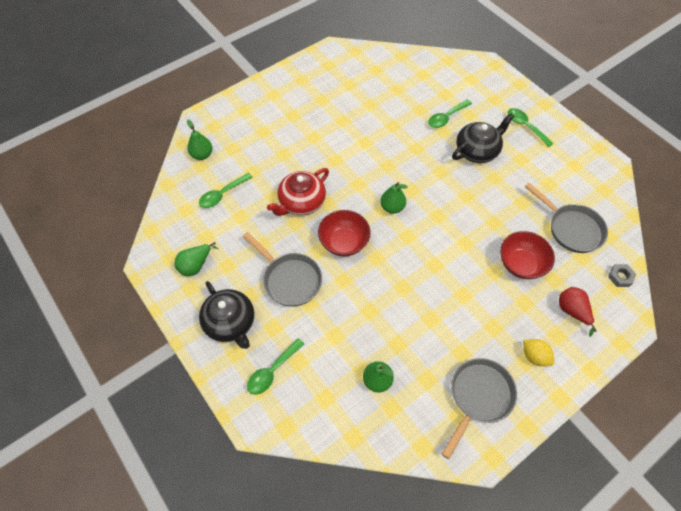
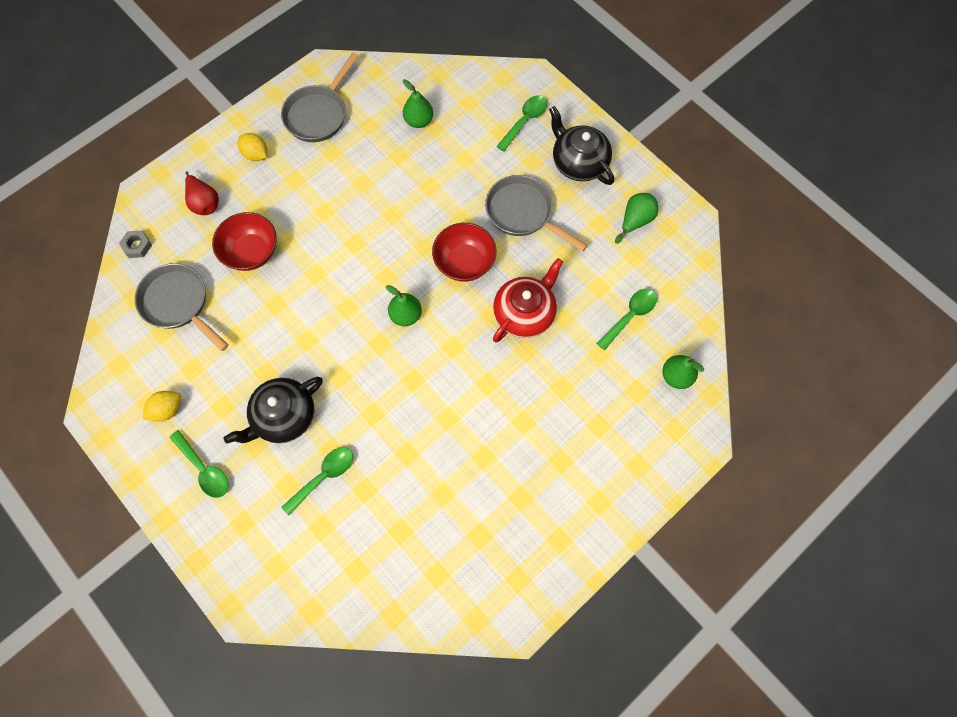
camera: 175 degrees right, 10 degrees up
(559, 160) = (167, 410): none -> yellow lemon

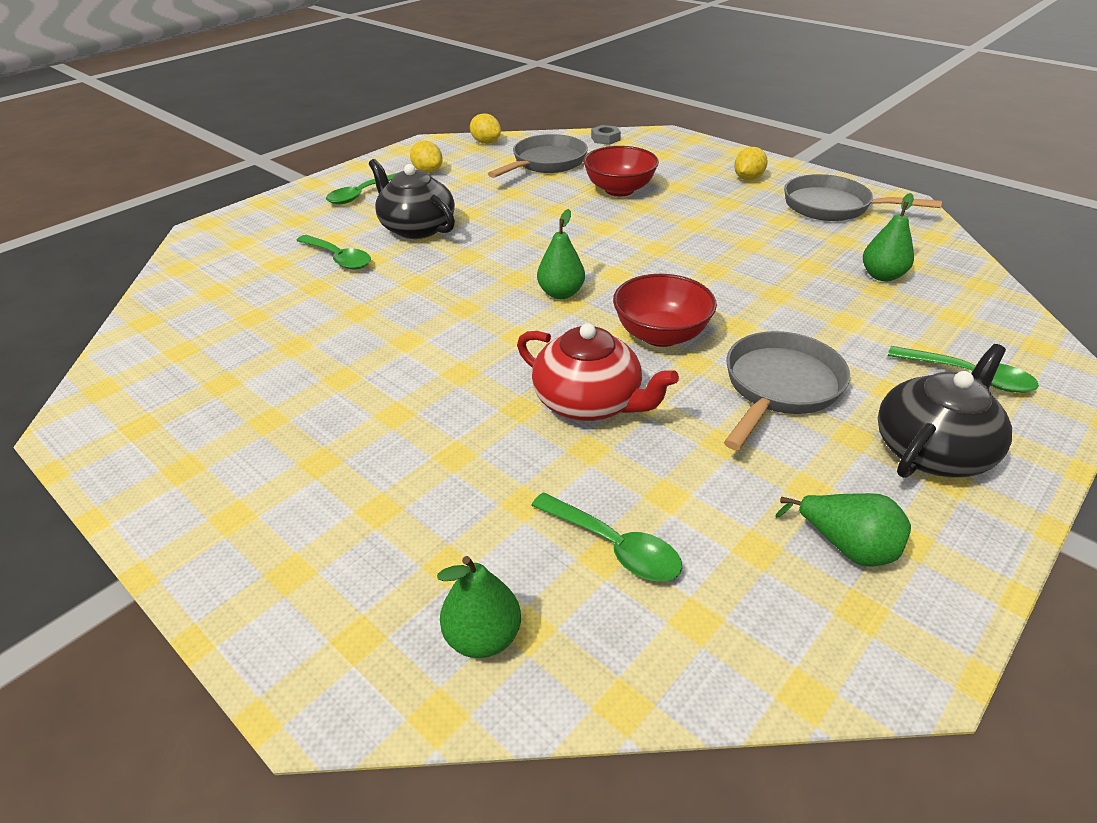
camera: 85 degrees right, 30 degrees down
(111, 354) = (486, 142): none -> yellow lemon
(204, 203) = (670, 161): red pear -> none

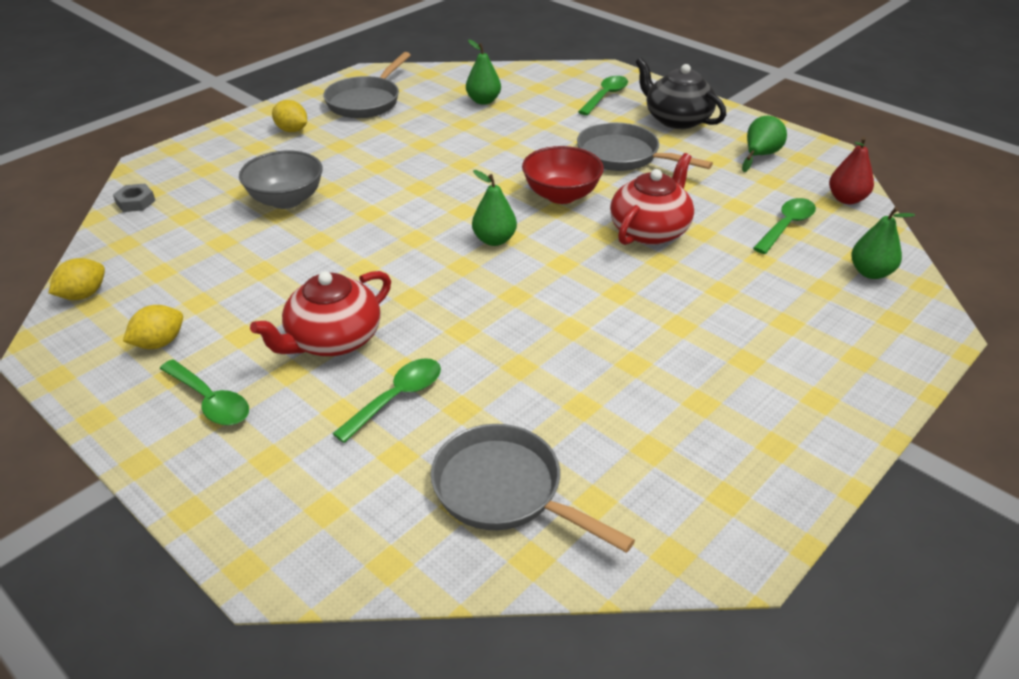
camera: 90 degrees left, 0 degrees up
(417, 228) = (333, 340): black teapot -> red teapot
(546, 163) = (186, 245): grey pan -> grey pan (504, 490)
(619, 190) = (286, 200): red bowl -> grey bowl
(719, 655) = (846, 199): none -> red pear

